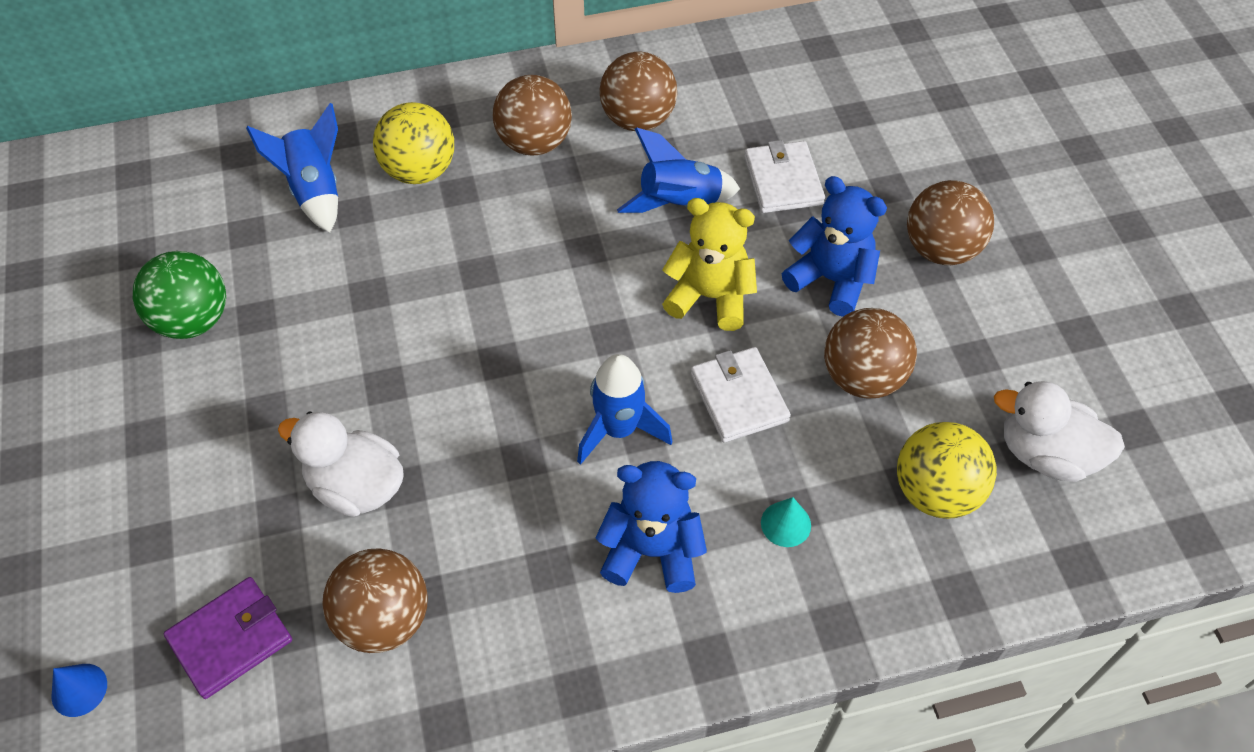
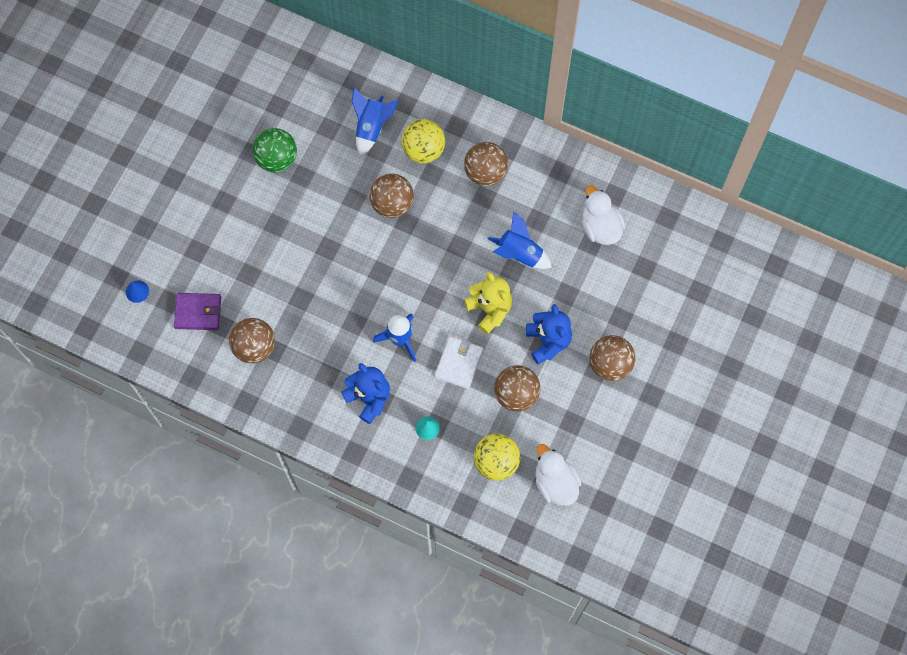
camera: 40 degrees right, 15 degrees up
(356, 486) = (284, 285): white duck -> white duck (600, 227)
(638, 119) = (542, 194): brown ball -> brown ball (392, 204)
(783, 180) = (576, 277): white wallet -> none

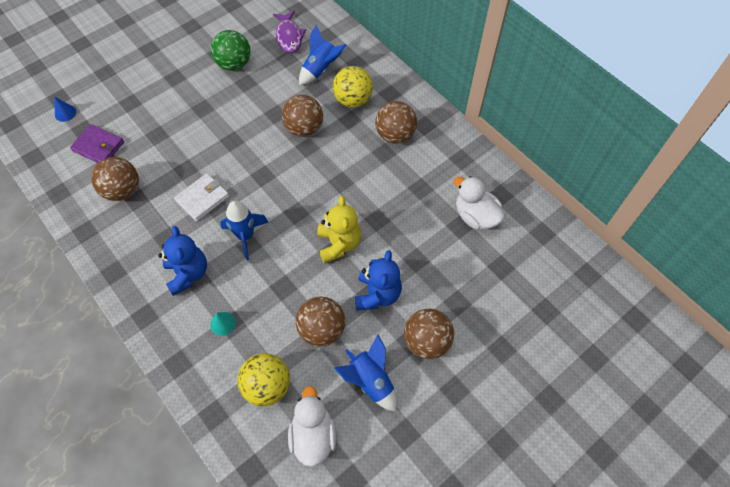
camera: 25 degrees right, 10 degrees down
(315, 100) = (289, 37): none -> purple fish
(459, 363) = (285, 278): white wallet -> white wallet (202, 199)
(519, 254) = (390, 209): blue rocket -> blue rocket (370, 381)
(600, 227) = (475, 216): white duck -> white duck turned 45 degrees counterclockwise

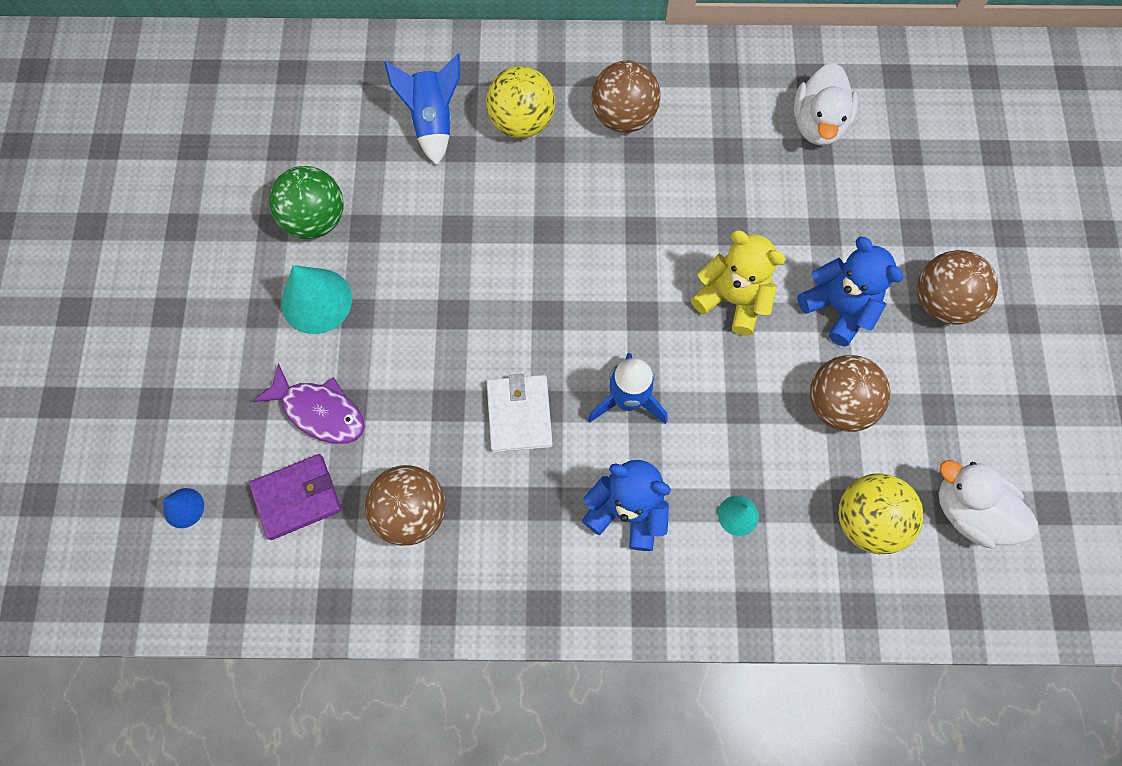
camera: 50 degrees left, 10 degrees up
(196, 91) = (316, 301): none -> turquoise cone
(289, 37) = (334, 117): purple fish -> purple fish (320, 411)
(304, 129) = (515, 212): brown ball -> none
(370, 381) = (946, 399): blue rocket -> none
(475, 216) = (818, 124): white duck -> white duck turned 75 degrees counterclockwise

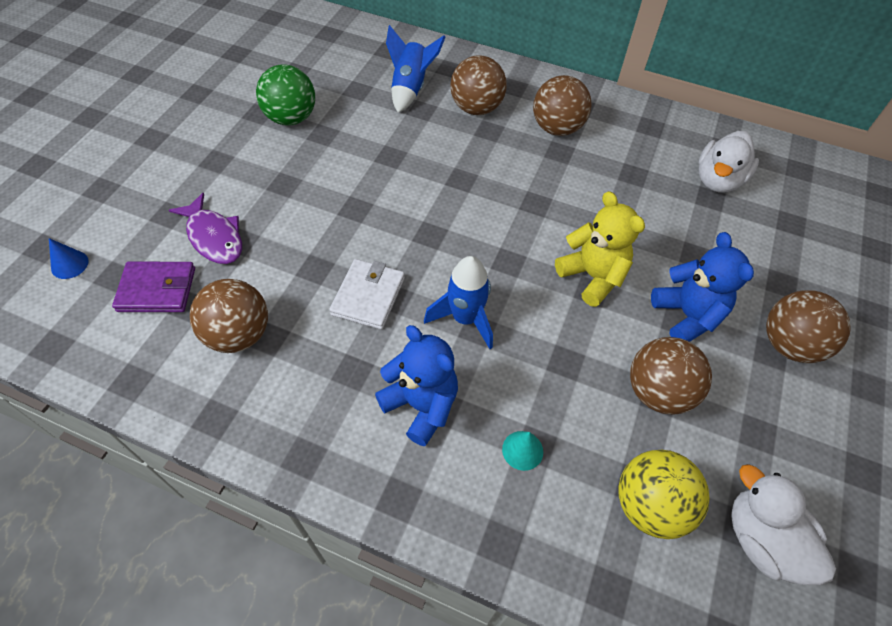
camera: 20 degrees right, 15 degrees down
(316, 301) = (259, 166): turquoise cone -> none
(522, 122) = (476, 108): yellow ball -> brown ball

